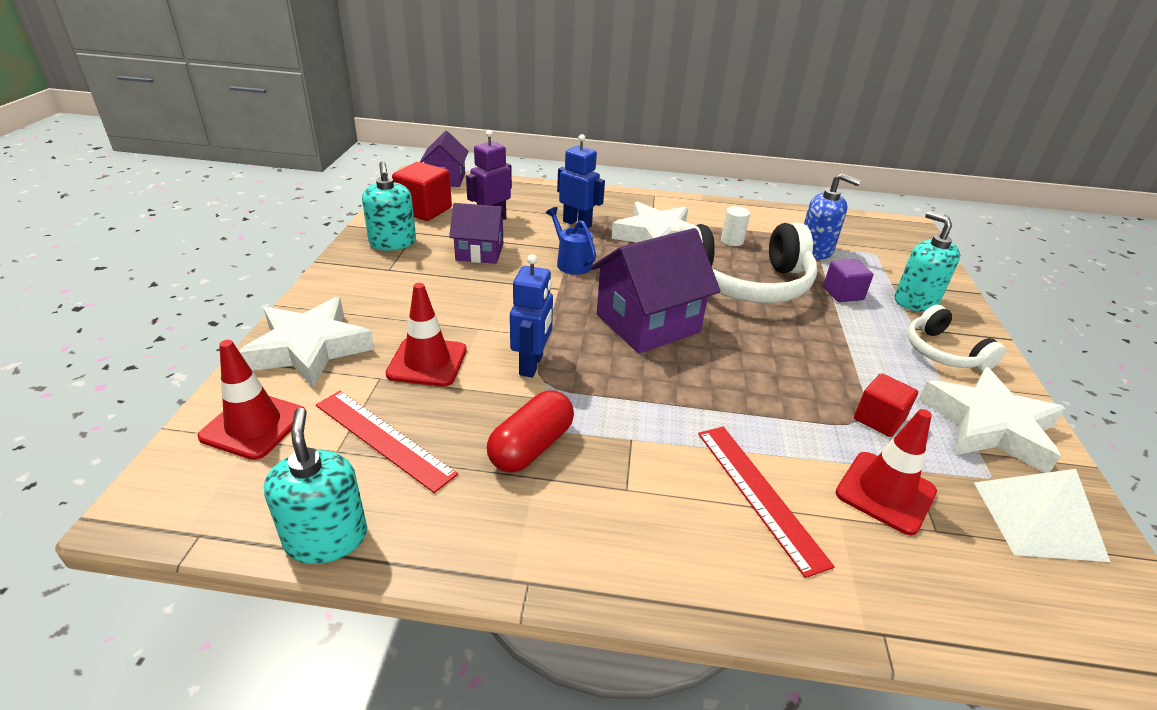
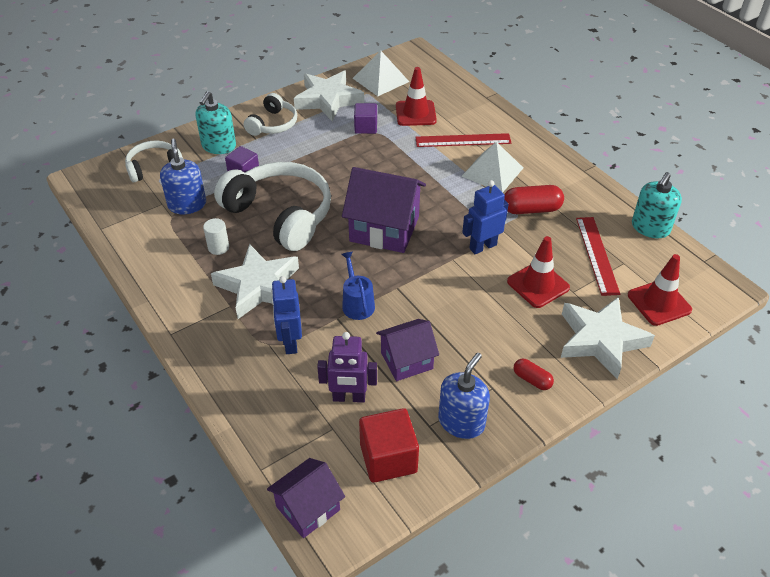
camera: 130 degrees left, 10 degrees up
(358, 288) = (532, 380): none -> red capsule
(393, 243) = (461, 422): turquoise soap dispenser -> blue soap dispenser
(479, 252) = (406, 360): purple house -> purple house turned 75 degrees counterclockwise
(571, 263) = (357, 303): blue watering can -> blue watering can turned 150 degrees clockwise
(649, 469) = (492, 172): none -> white pyramid
(759, 494) = (463, 140): red ruler -> red ruler turned 60 degrees clockwise
(879, 419) = (365, 127): red cube -> purple cube
(900, 258) = (154, 167): none -> white headphones

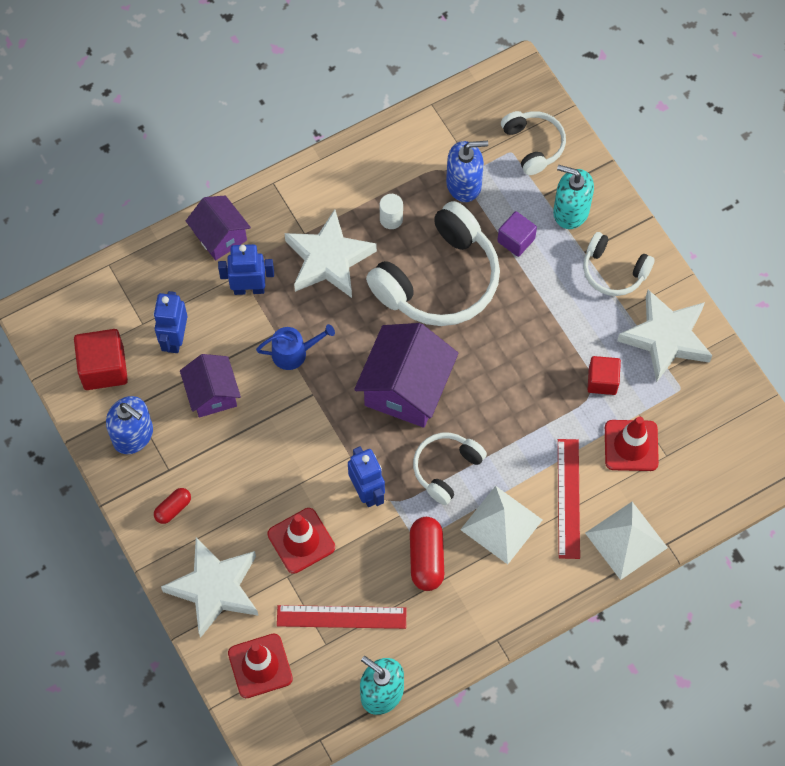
camera: 95 degrees right, 20 degrees up
(308, 508) = (65, 301): purple house -> purple house (220, 236)
(349, 397) = (175, 339): purple robot -> blue robot
(365, 127) = (602, 381): purple cube -> red cube
(380, 79) = (713, 407): white pyramid -> white pyramid (626, 540)
(452, 202) = (446, 469): none -> white headphones

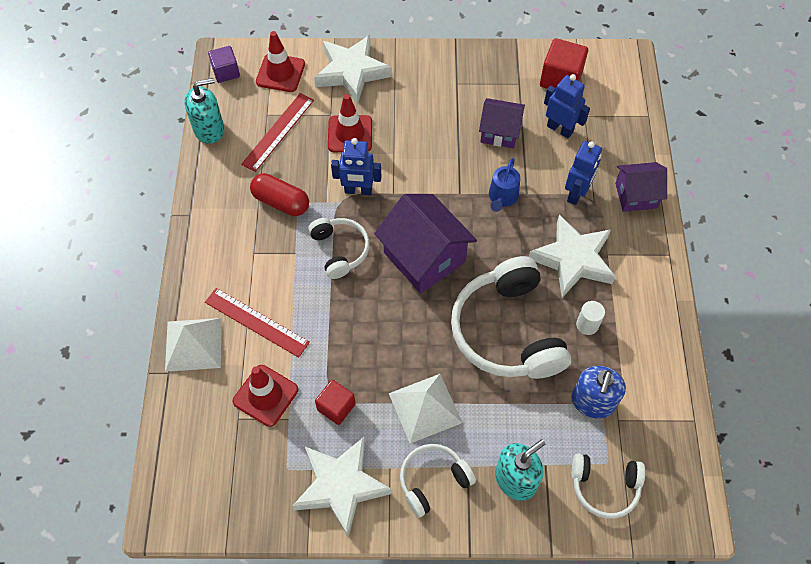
camera: 120 degrees right, 5 degrees down
(133, 435) = (496, 74): blue soap dispenser -> none
(173, 508) = (425, 74): red capsule -> none
(501, 524) = (270, 263): white pyramid -> white pyramid (425, 407)
(516, 240) = (511, 414): purple cube -> purple cube (226, 72)

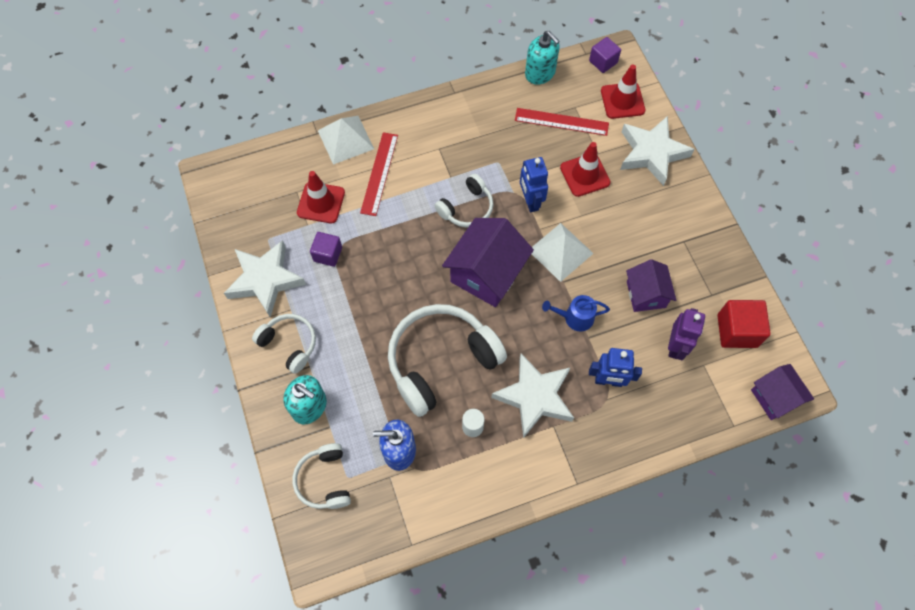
camera: 70 degrees right, 5 degrees up
(281, 202) = (493, 149): red capsule -> none
(336, 407) = (328, 254): red cube -> purple cube
(425, 407) = (349, 318): white pyramid -> white pyramid (560, 251)
(560, 129) = (676, 346): blue robot -> purple robot
(636, 195) = (631, 436): purple house -> purple house (774, 397)

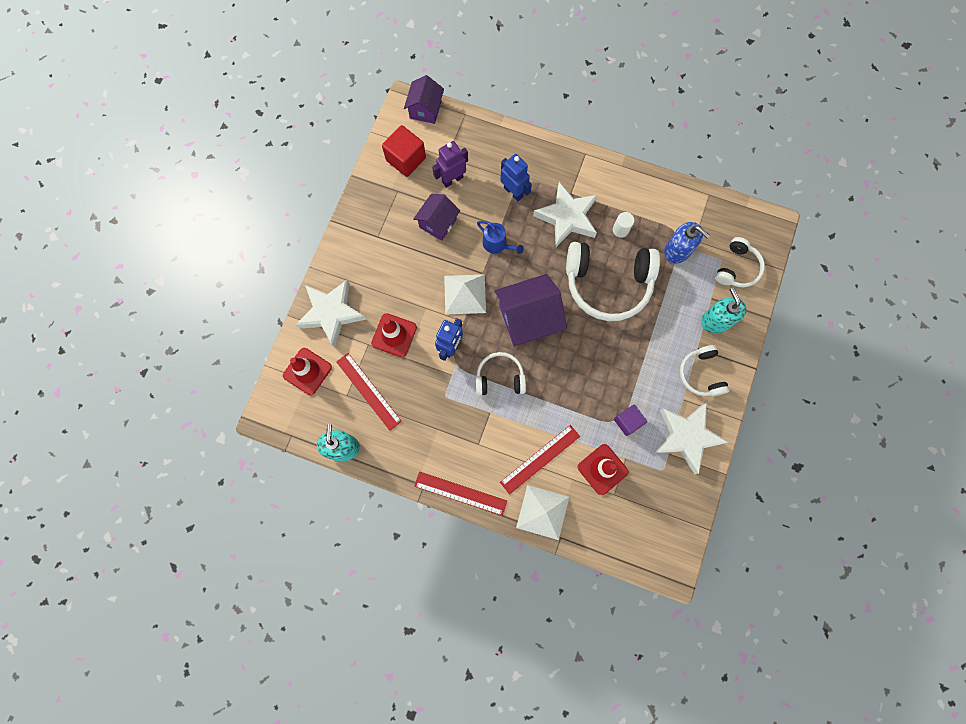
camera: 140 degrees left, 10 degrees up
(421, 107) = (460, 493): none -> red ruler
(603, 62) = (286, 417): purple cube -> none

